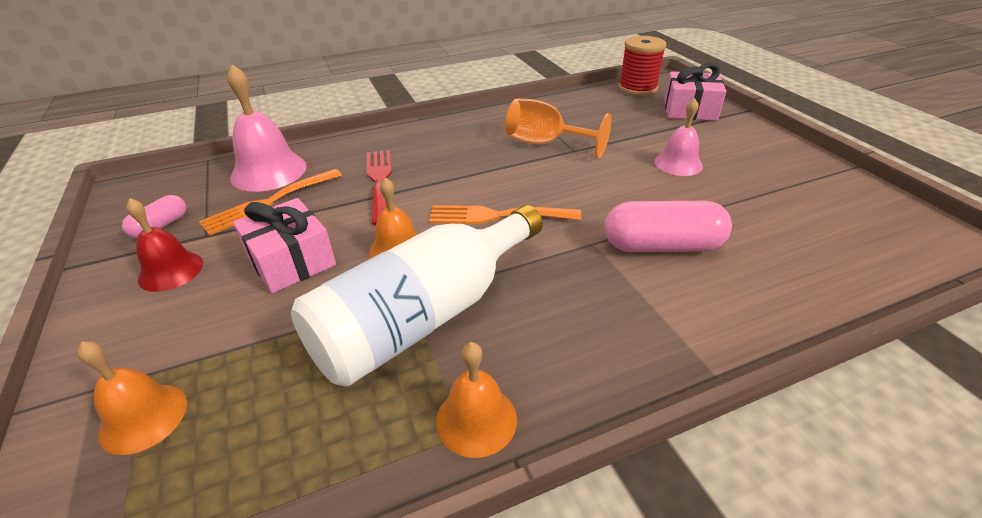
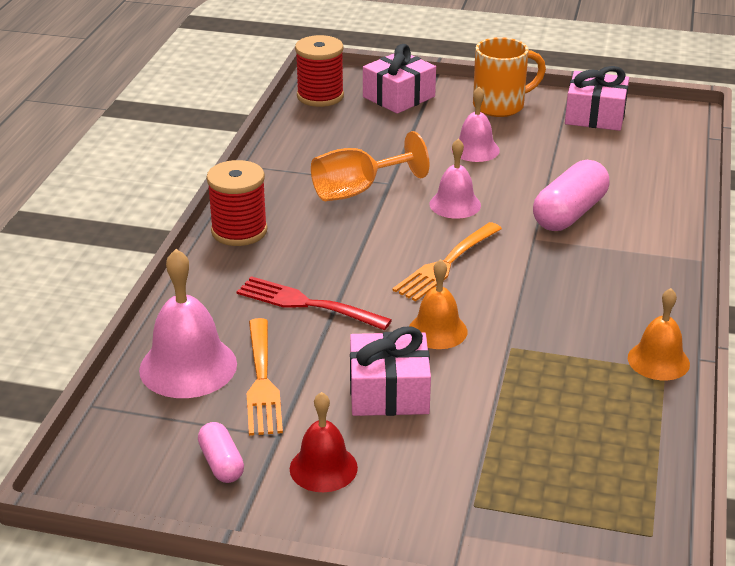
camera: 55 degrees left, 5 degrees down
(143, 417) = (523, 509): orange bell -> none
(425, 316) = (538, 346): white bottle -> none
(440, 127) = (239, 231): none -> red spool
(587, 186) = (455, 204): none -> pink bell
(761, 148) = (500, 106): none -> orange mug
(842, 195) = (595, 116): none -> pink gift

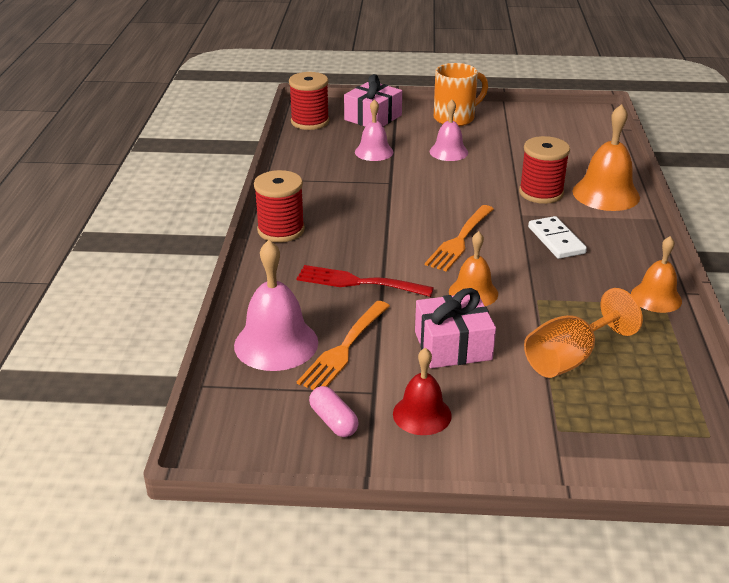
camera: 10 degrees left, 0 degrees up
(262, 382) = (344, 349): orange fork -> orange fork turned 45 degrees clockwise
(357, 191) = (366, 190): orange goblet -> orange goblet (569, 358)
(455, 204) = (449, 194): pink bell -> pink bell (374, 152)
(564, 276) = (556, 240): none -> white domino
(569, 213) = (541, 193): pink capsule -> red spool
(595, 116) = (530, 120): pink gift -> none
(651, 222) = (606, 194): none -> orange bell

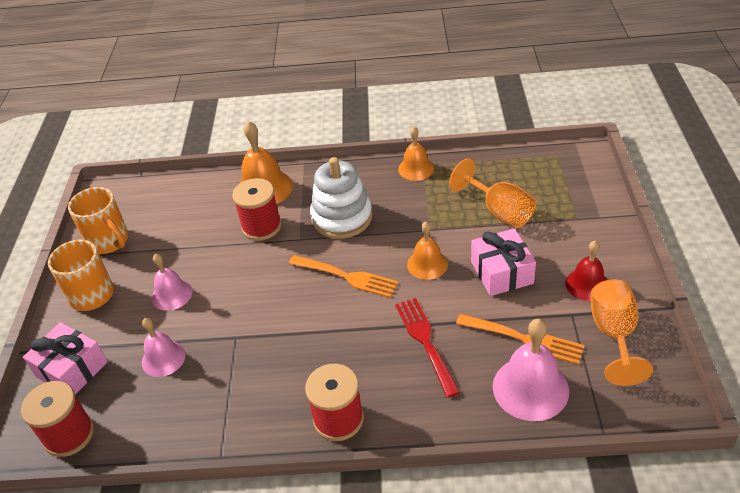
camera: 90 degrees left, 10 degrees up
(333, 421) = (613, 334): pink capsule -> orange goblet
(358, 282) = (425, 341): red fork -> red fork turned 150 degrees clockwise
(521, 121) = (109, 241): none -> orange mug
(556, 240) = (342, 217): white domino -> white stacking toy

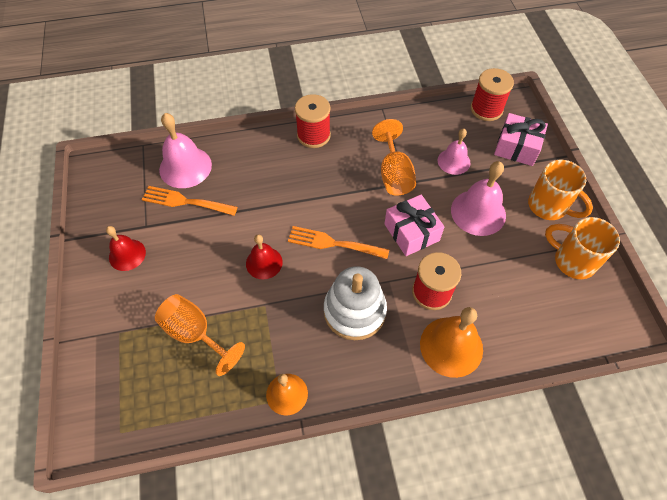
camera: 165 degrees right, 15 degrees up
(172, 294) = (478, 212): pink bell -> pink bell, size x1.58
(425, 341) = (260, 192): red fork -> none
(427, 264) = (264, 263): orange bell -> red bell
(501, 272) = (198, 260): pink gift -> pink gift (411, 232)
(613, 334) = (117, 212): orange goblet -> orange goblet (394, 174)

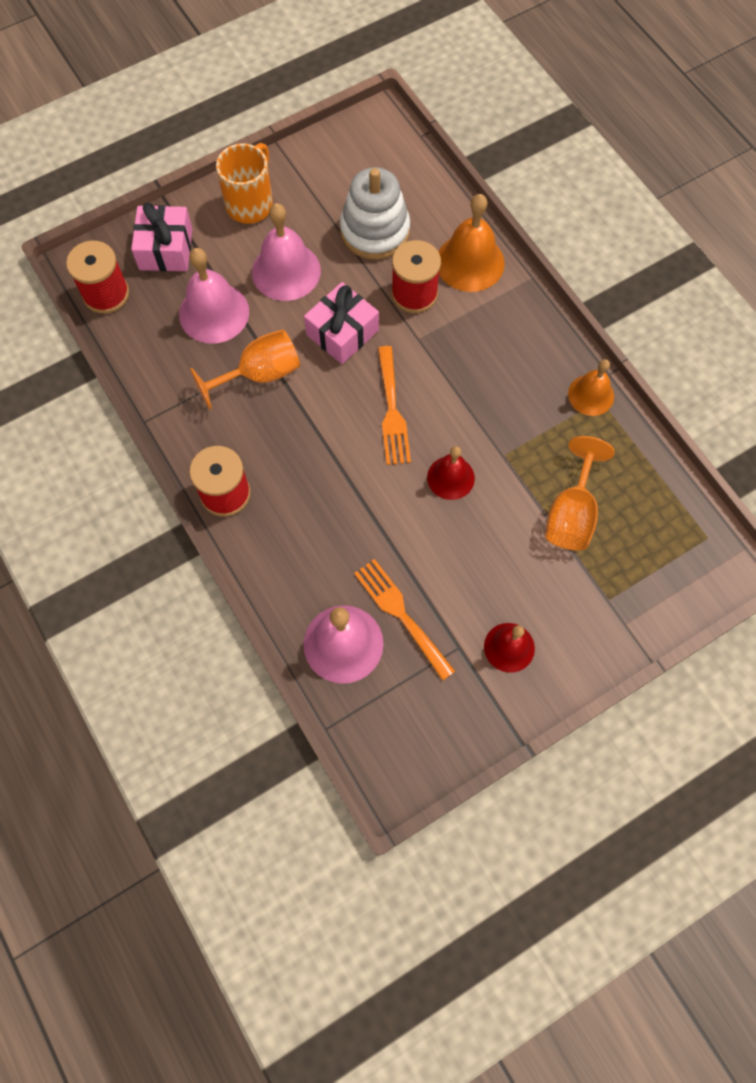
camera: 110 degrees left, 10 degrees up
(185, 201) = (401, 614): orange fork -> orange fork turned 150 degrees clockwise
(354, 311) = (470, 361): white stacking toy -> white stacking toy (375, 231)
(453, 161) = (214, 313): pink bell -> pink bell, size x1.58
(572, 261) = (318, 173): orange mug -> none

